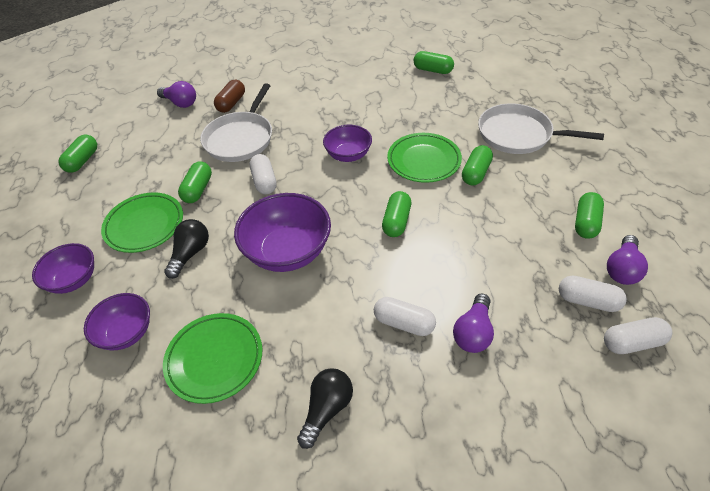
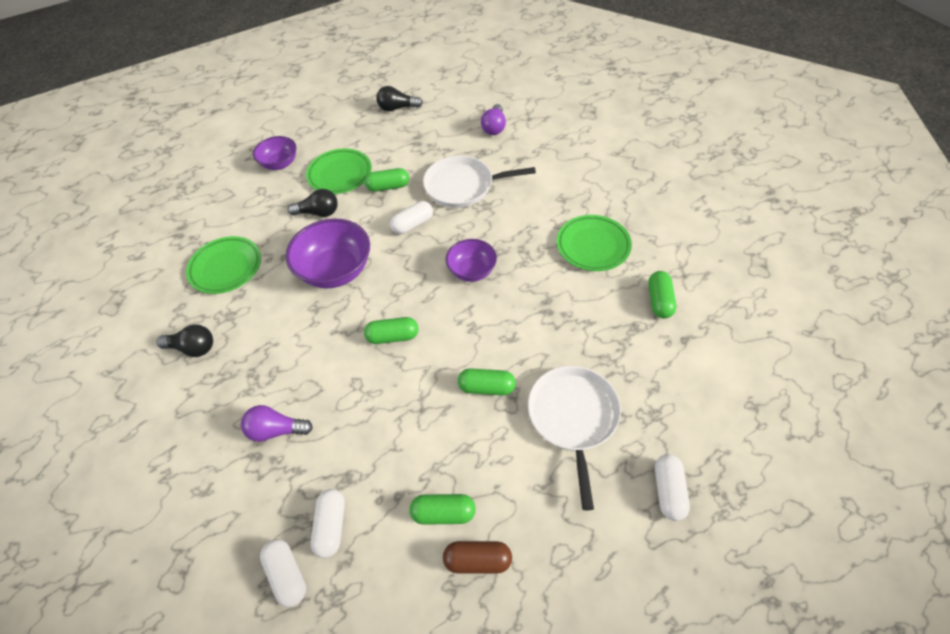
camera: 70 degrees right, 5 degrees up
(82, 161) = (397, 108): green capsule -> black light bulb
(126, 332) = (241, 211): purple bowl -> none
(231, 103) = (510, 159): brown capsule -> brown capsule (477, 560)
(404, 323) = (277, 375): white capsule -> white capsule (668, 491)
(423, 161) = (488, 335): green plate -> green plate (593, 246)
(622, 269) = (383, 559): purple light bulb -> none

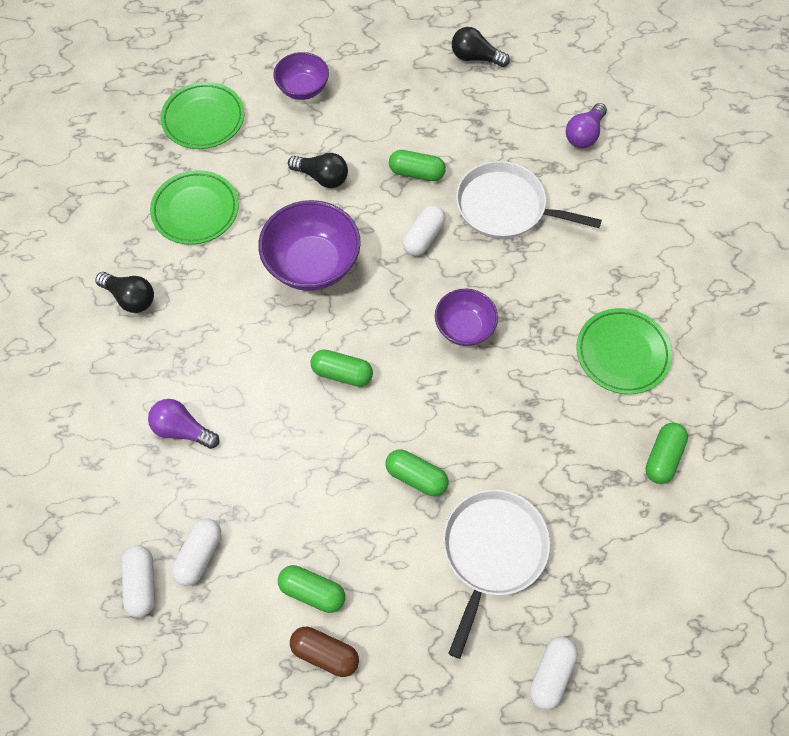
camera: 20 degrees right, 10 degrees up
(340, 174) = (367, 132): green plate -> green plate (203, 119)
(413, 224) = (423, 237): white capsule -> white capsule turned 45 degrees counterclockwise

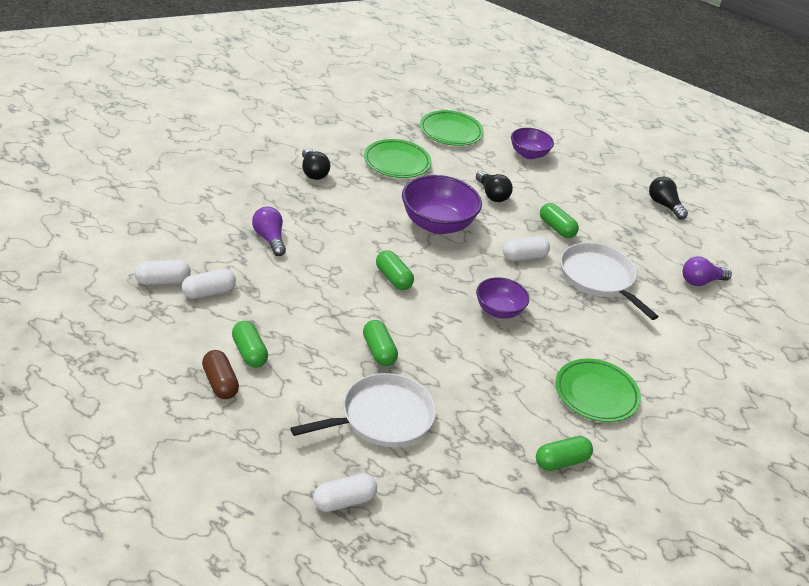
camera: 35 degrees right, 25 degrees down
(142, 584) = (163, 281): white capsule -> white capsule turned 45 degrees clockwise

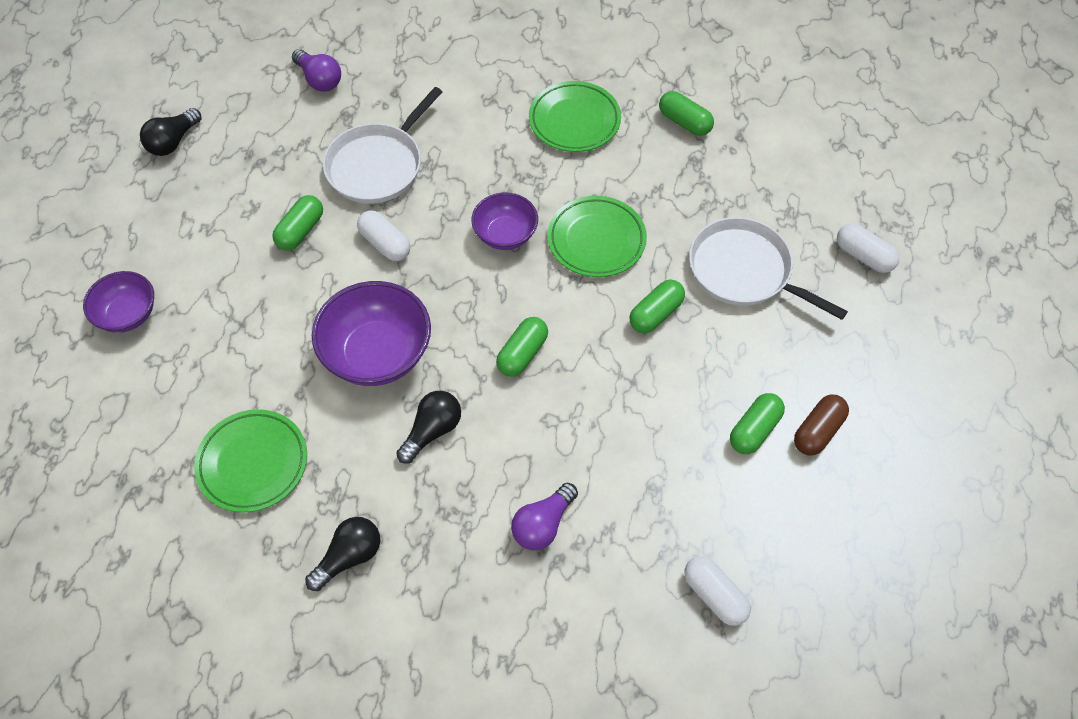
camera: 110 degrees left, 20 degrees up
(209, 292) = (694, 530): white capsule -> none
(450, 132) = (118, 431): green plate -> green plate (596, 240)
(492, 194) = (265, 321): black light bulb -> black light bulb (432, 431)

